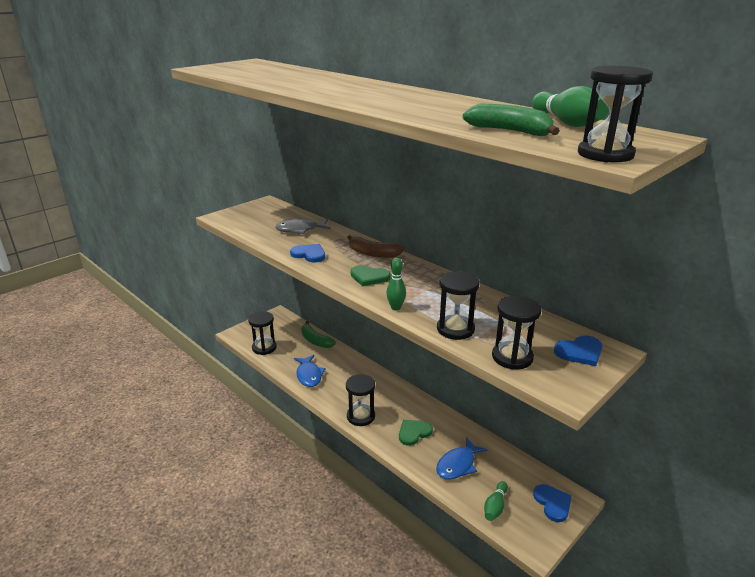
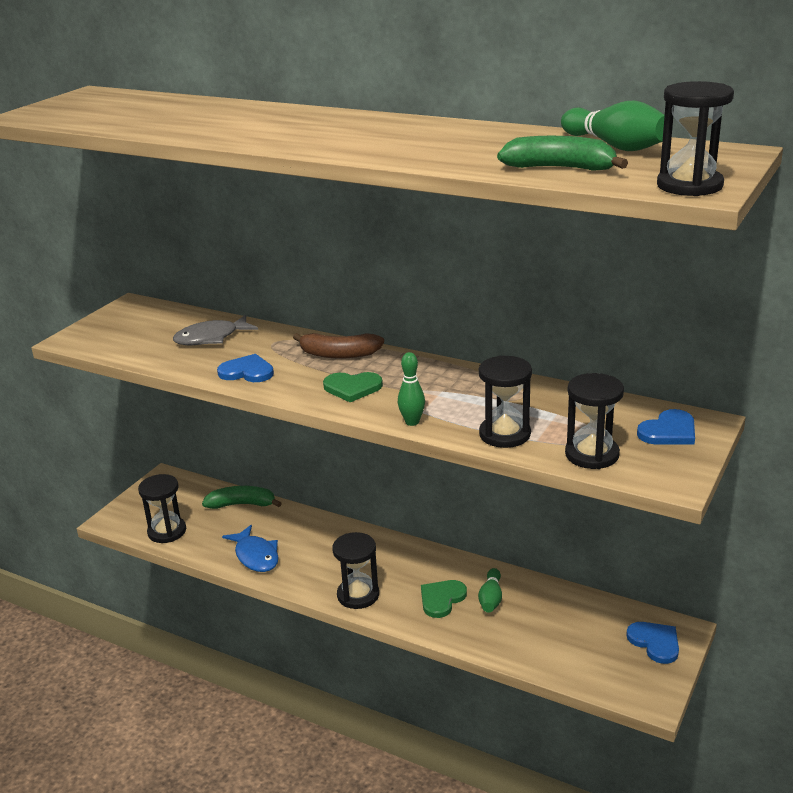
camera: 15 degrees left, 0 degrees up
(315, 340) = (242, 504): green banana -> green banana turned 150 degrees clockwise
(458, 465) = (517, 626): blue fish -> none
(495, 507) = (585, 665): green bowling pin -> green bowling pin (491, 598)

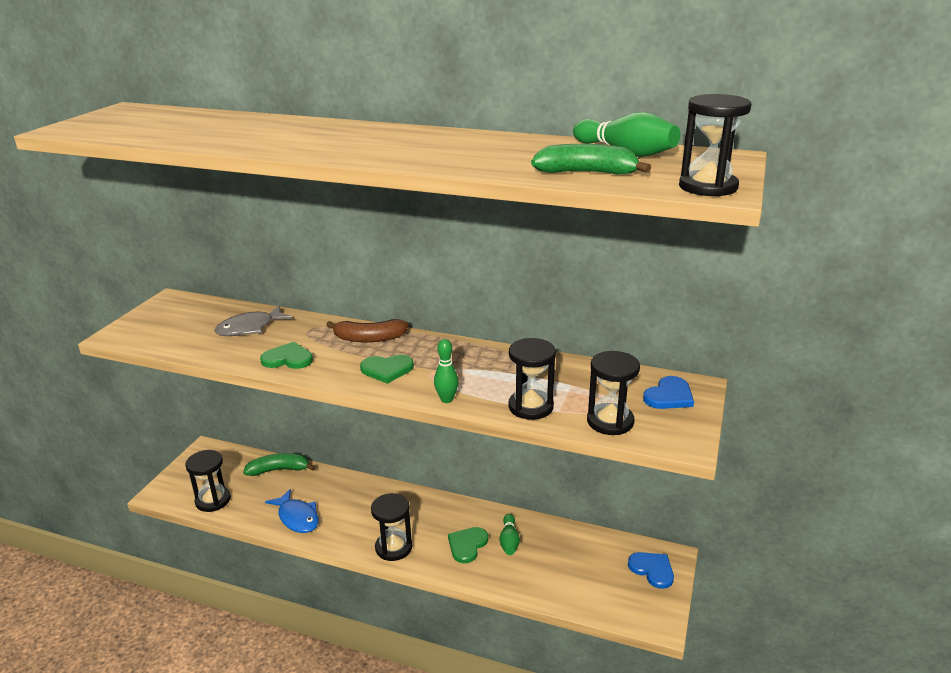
camera: 10 degrees left, 0 degrees up
(247, 372) = (288, 359): blue heart -> green heart

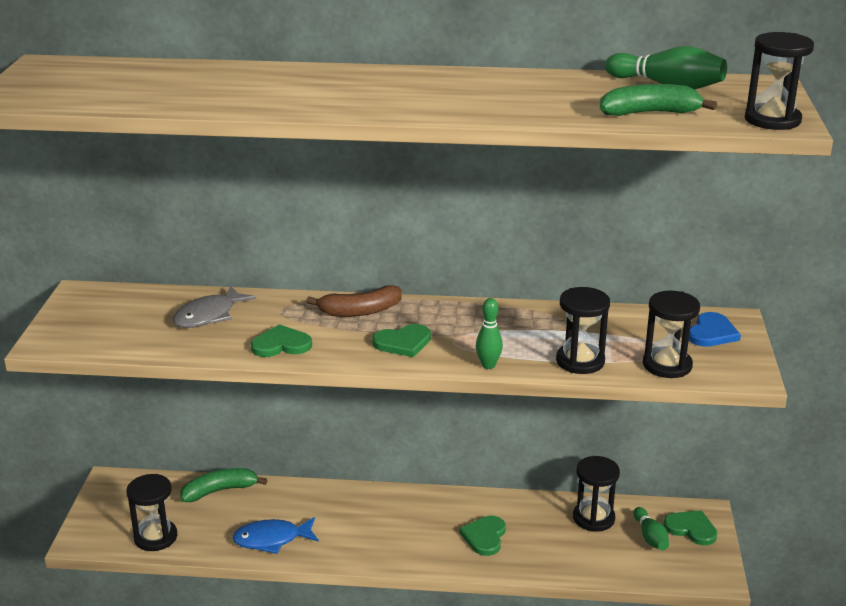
camera: 15 degrees left, 0 degrees up
(297, 517) = (272, 539): blue fish -> blue fish turned 135 degrees clockwise
(393, 547) = (402, 552): black hourglass -> black hourglass (593, 518)
(509, 541) = (529, 525): green bowling pin -> green bowling pin (650, 537)
(652, 570) = (691, 529): blue heart -> green heart

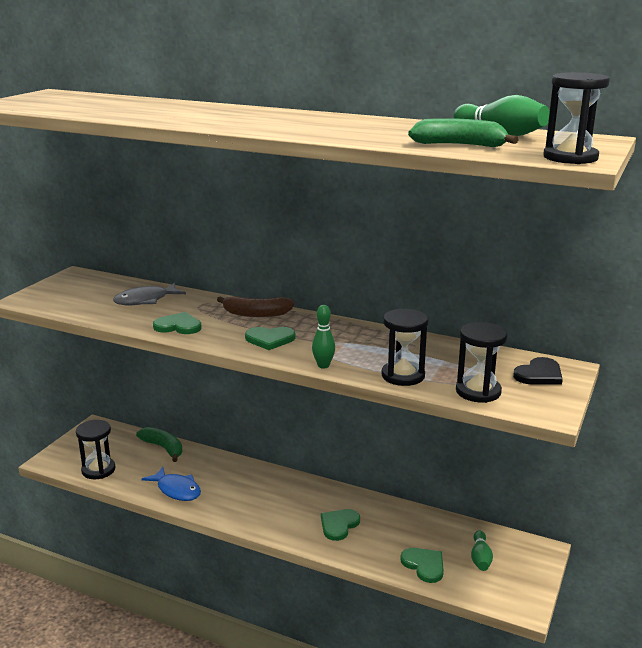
camera: 20 degrees right, 5 degrees down
(220, 491) = (163, 448): green banana -> green banana turned 45 degrees clockwise
(272, 539) = (177, 490): blue fish -> blue fish turned 150 degrees counterclockwise
(593, 518) = (439, 531): black hourglass -> none
(691, 529) = (522, 560): green heart -> green heart (424, 565)
(712, 333) = (539, 374): blue heart -> black heart

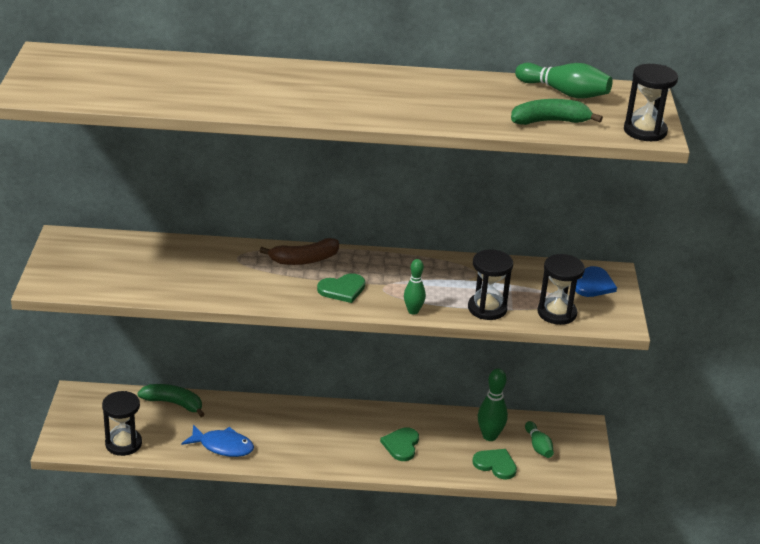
camera: 25 degrees left, 10 degrees up
(145, 300) = (177, 262): grey fish -> none
(178, 326) = (242, 290): green heart -> none
(433, 537) = (489, 436): none -> green bowling pin
(539, 374) = (594, 284): black heart -> blue heart

